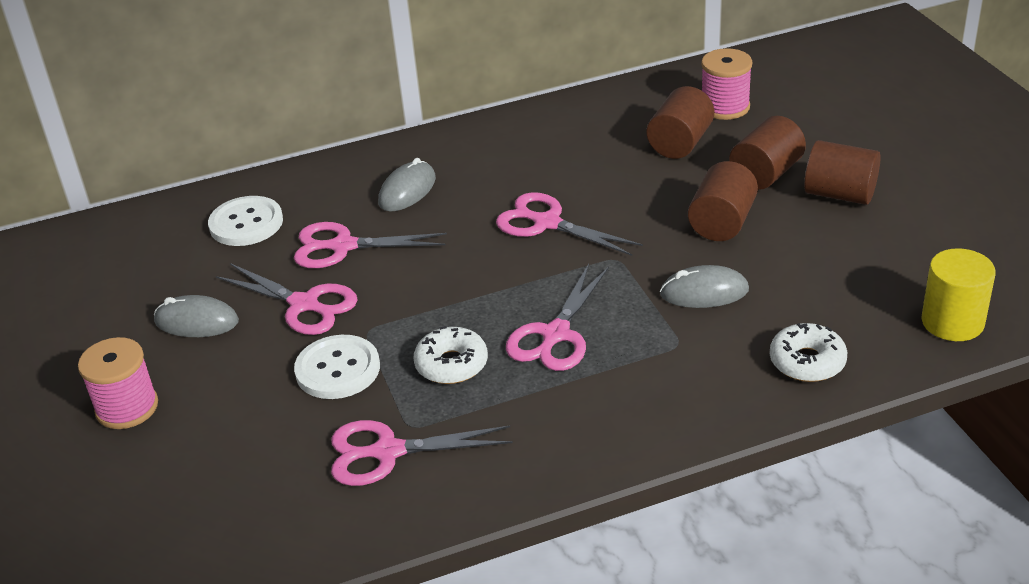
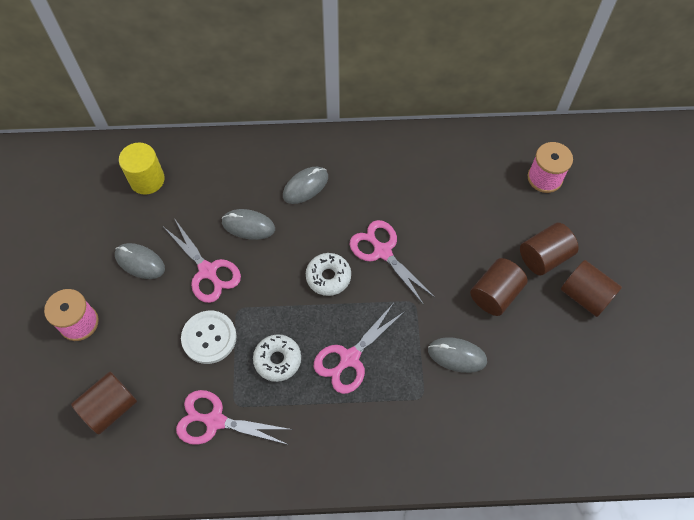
camera: 15 degrees right, 25 degrees up
(246, 223) = (196, 181): white button -> none
(343, 246) = (248, 226): pink scissors -> grey mouse
(680, 143) = (499, 204): brown cylinder -> brown cylinder (110, 407)
(807, 362) = (495, 444): white donut -> white donut (328, 277)
(952, 322) = (604, 445): yellow cylinder -> yellow cylinder (147, 180)

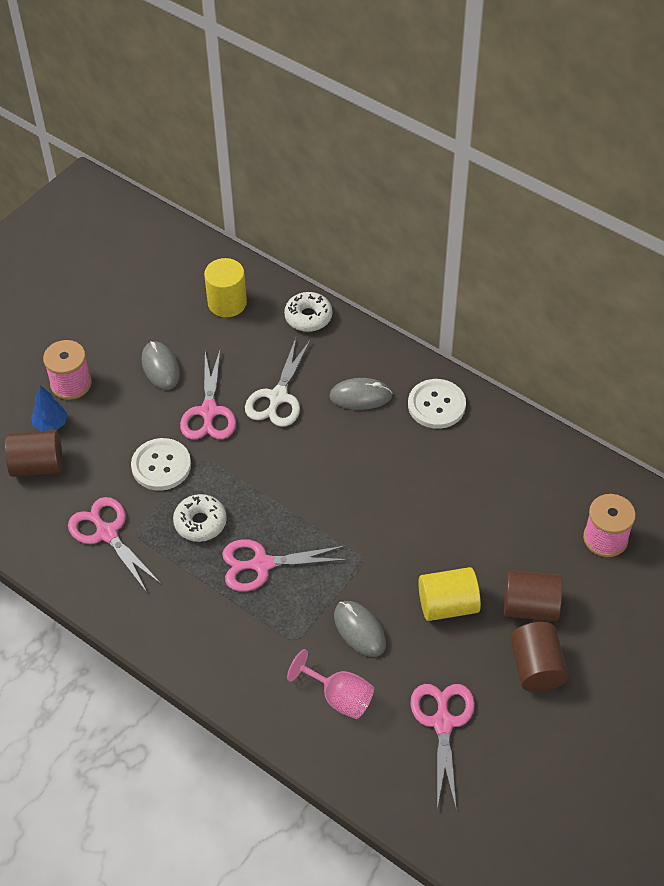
camera: 40 degrees right, 10 degrees down
(92, 367) = (51, 424): none -> blue tree
(248, 226) = (278, 397): grey mouse -> white scissors
(328, 277) = (307, 486): white donut -> white donut (308, 317)
(361, 159) = (436, 405): none -> white button
(382, 252) = (377, 498): pink scissors -> pink scissors (443, 723)
(488, 415) = (339, 697): none -> pink goblet
(495, 294) = (447, 605): brown cylinder -> yellow cylinder

